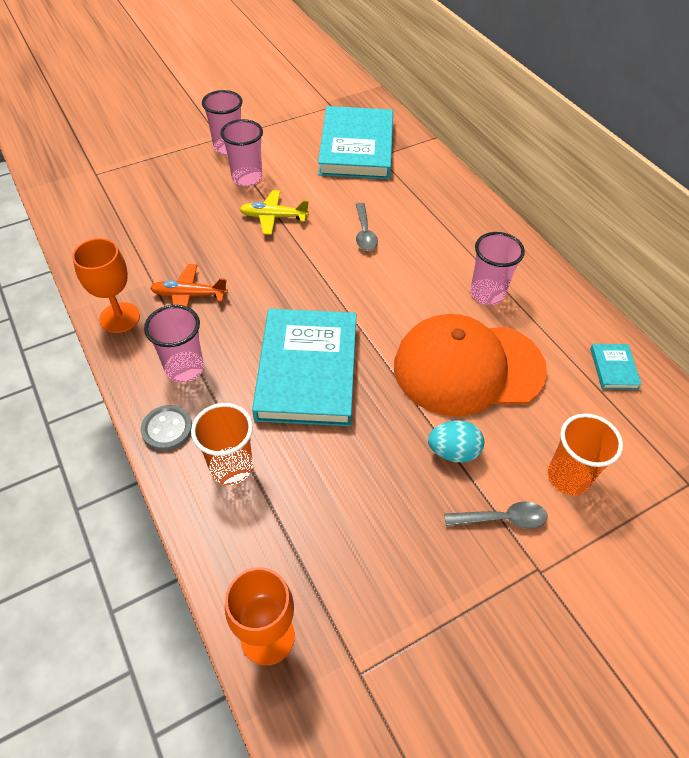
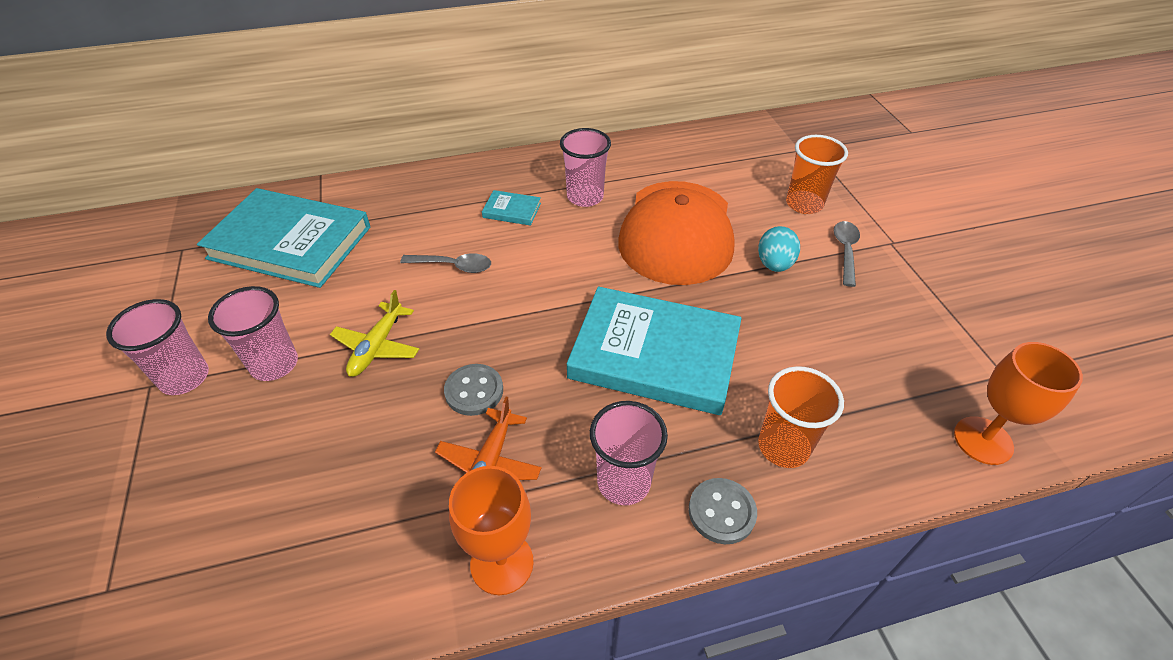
camera: 75 degrees left, 5 degrees down
(246, 274) = (474, 391): none -> grey button
(613, 368) = (695, 150): turquoise book -> turquoise book (512, 210)

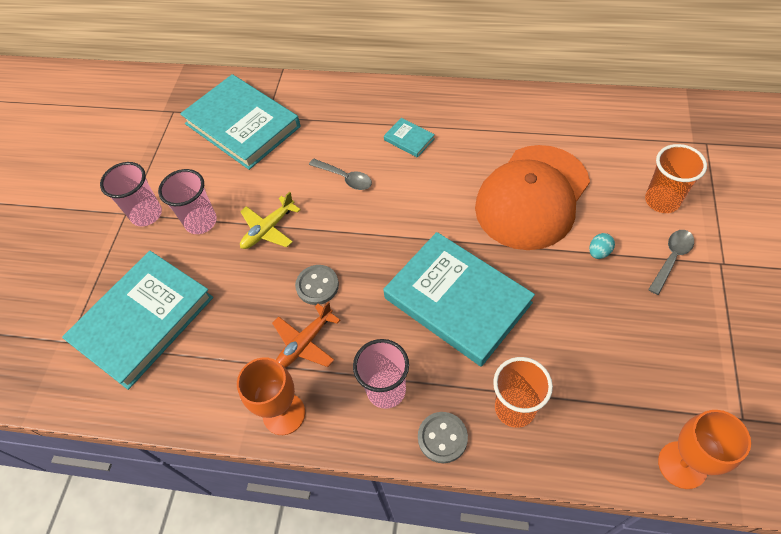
camera: 30 degrees right, 10 degrees up
(230, 516) = (143, 320): none -> turquoise book
(585, 197) = (473, 142): pink cup -> none
(774, 264) = (599, 252): turquoise egg -> turquoise egg, size x0.64

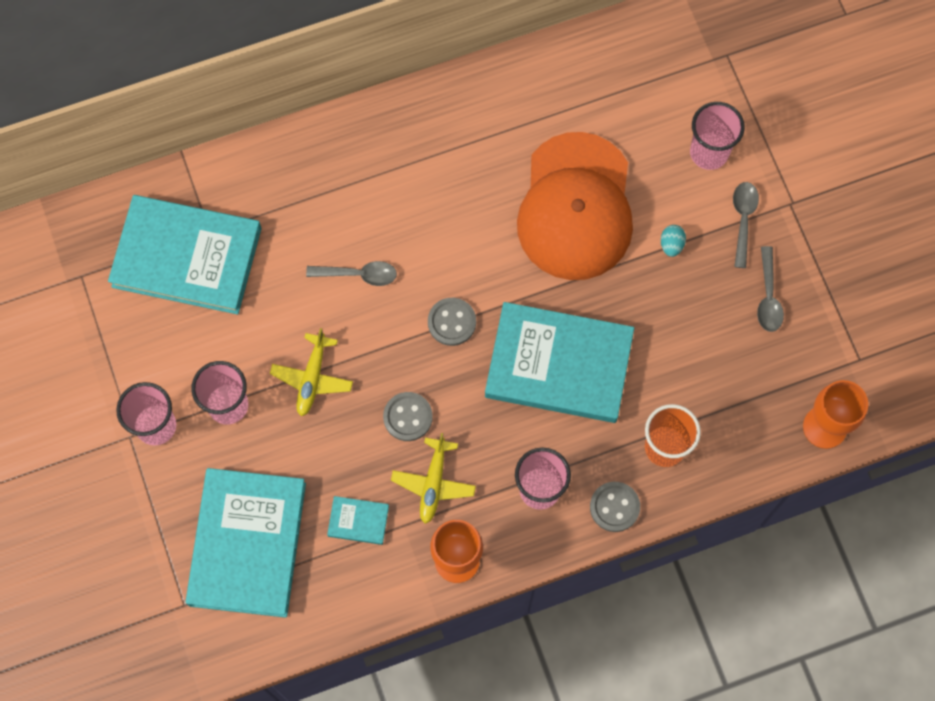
camera: 35 degrees left, 15 degrees up
(305, 343) = (433, 483): orange plane -> yellow plane
(391, 235) = (451, 322): none -> grey button
(409, 139) = (402, 190): turquoise book -> turquoise book (358, 521)
(662, 200) = (709, 152): orange cup -> pink cup
(670, 326) = (768, 296): none -> grey spoon

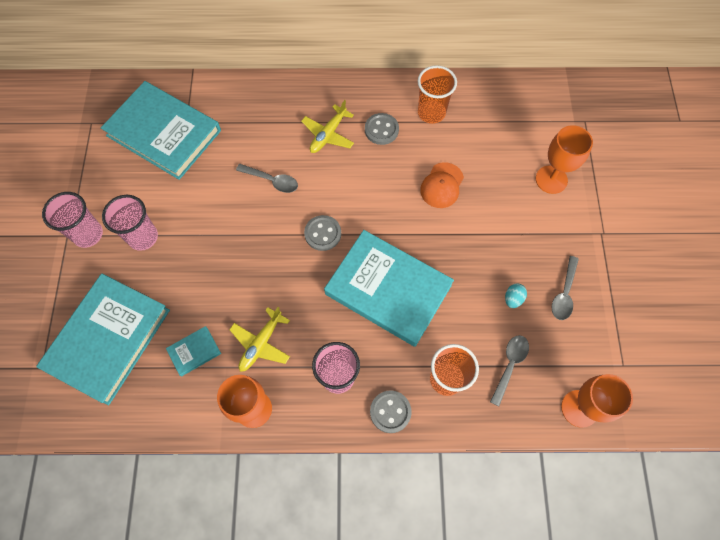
camera: 20 degrees right, 5 degrees down
(312, 378) = (209, 239): yellow plane -> yellow plane (328, 135)
(358, 521) = (194, 351): turquoise book -> turquoise book turned 60 degrees counterclockwise
(408, 417) = (263, 289): grey button -> grey button (381, 130)
(526, 109) = (431, 113): none -> orange cup
(576, 207) = (442, 185): orange cap -> orange cap, size x0.45
(671, 244) = (502, 233): turquoise egg -> turquoise egg (513, 299)
(709, 152) = (551, 179): pink cup -> orange goblet
(743, 220) = (562, 233): grey spoon -> grey spoon (509, 365)

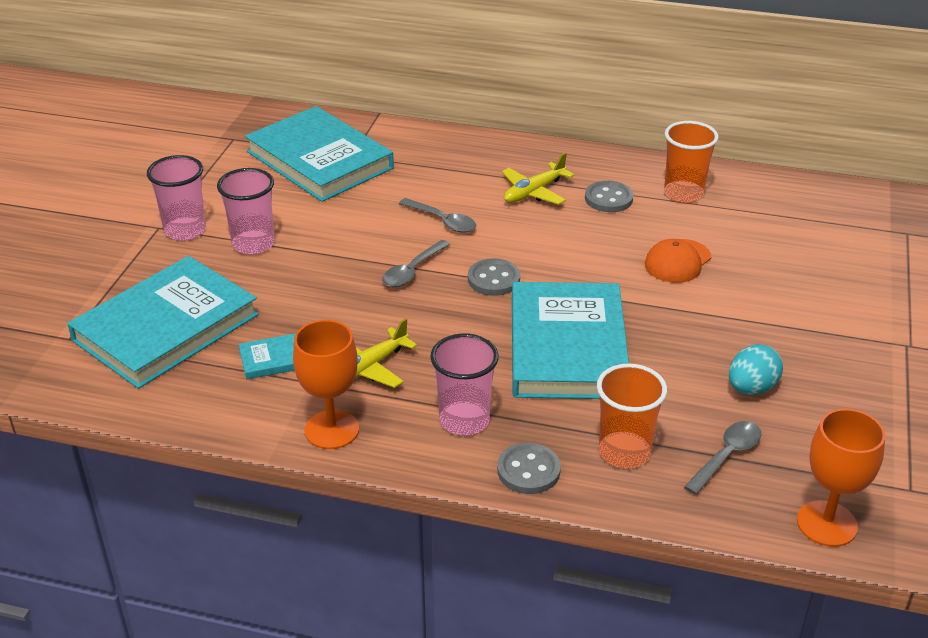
camera: 15 degrees right, 30 degrees down
(388, 289) = (567, 347): turquoise book -> turquoise book turned 45 degrees clockwise
(513, 299) = (751, 388): turquoise egg -> turquoise egg, size x1.56
(551, 179) = (841, 280): orange goblet -> none
(564, 293) = (833, 396): grey spoon -> grey spoon (412, 271)

